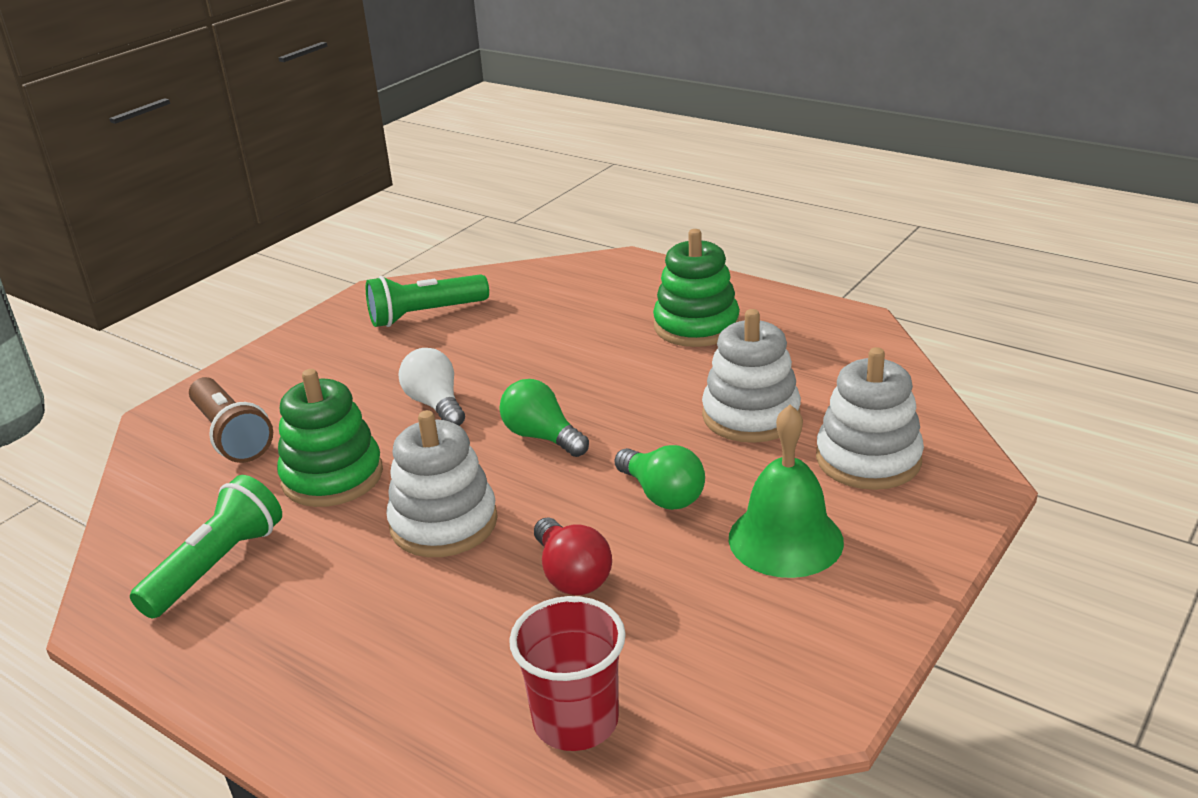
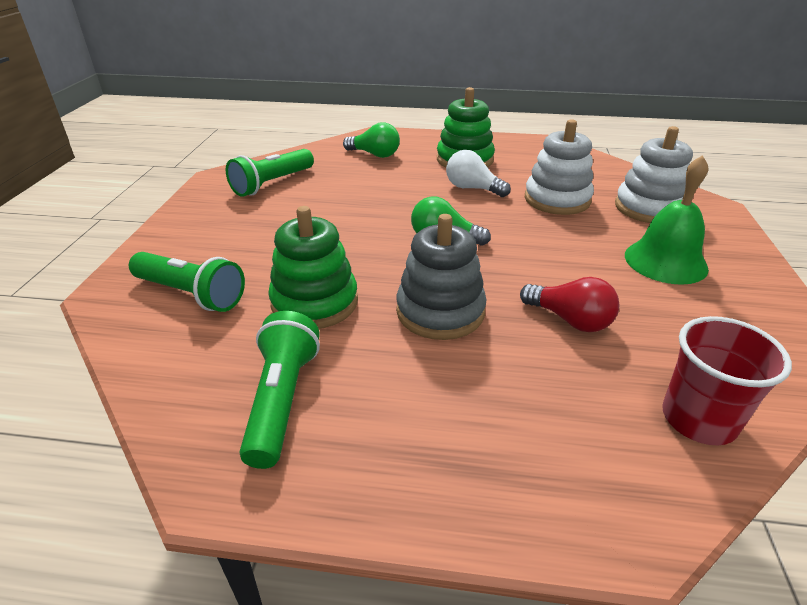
camera: 30 degrees left, 5 degrees up
(232, 435) = (191, 294): brown flashlight -> green flashlight
(436, 404) = (343, 236): white light bulb -> white light bulb (472, 188)
(444, 523) = (440, 311): white stacking toy -> grey stacking toy
(662, 495) = (563, 255): green light bulb -> green light bulb (375, 154)

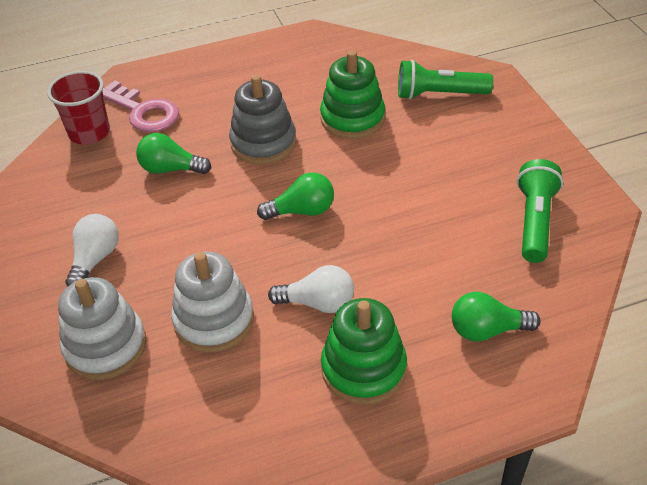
camera: 155 degrees right, 10 degrees up
(281, 400) = (315, 66): green flashlight -> none
(570, 320) = (171, 169): red light bulb -> green light bulb
(601, 425) = (143, 112): none -> pink key
(665, 261) = (95, 259): green bell -> white light bulb

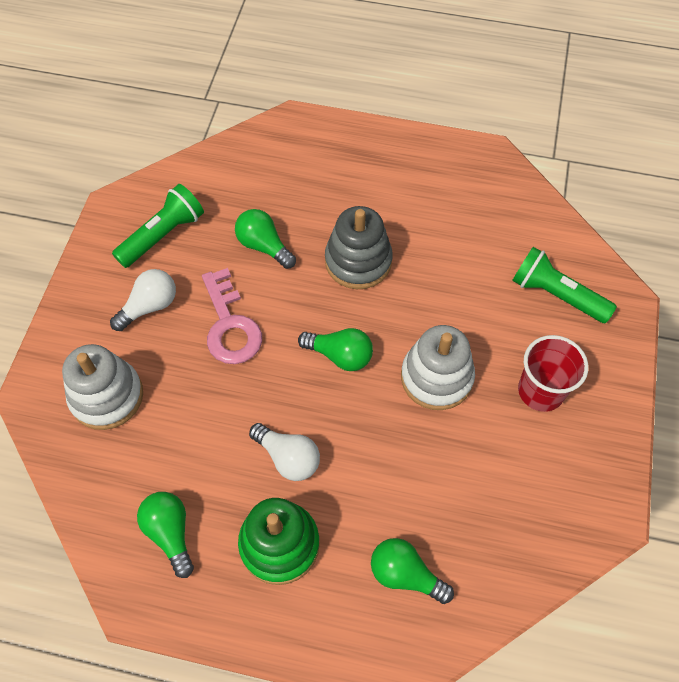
camera: 30 degrees right, 15 degrees up
(89, 133) = (224, 168): red cup -> red cup (541, 391)
(143, 112) = (281, 169): pink key -> pink key (230, 325)
(214, 320) = (198, 423): white stacking toy -> white stacking toy (436, 377)
(256, 417) = (170, 533): none -> green light bulb
(352, 118) = (455, 278): green stacking toy -> none
(534, 221) = (534, 491): green flashlight -> green flashlight (163, 235)

